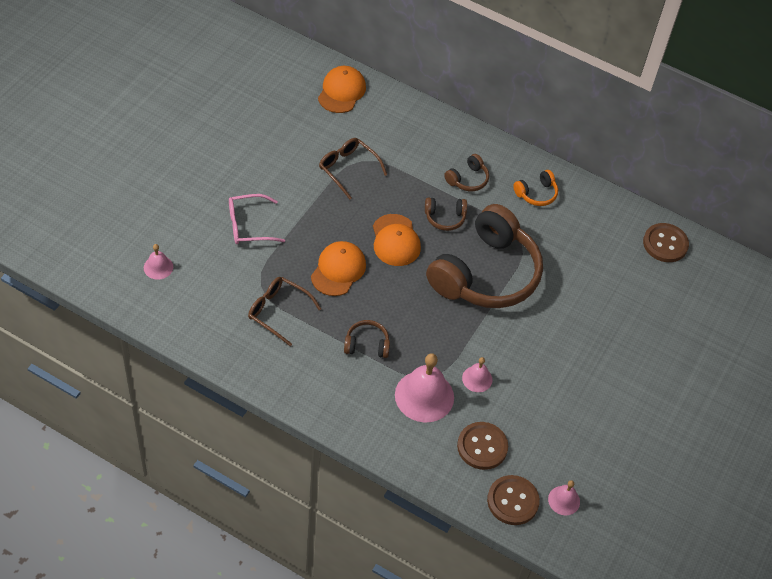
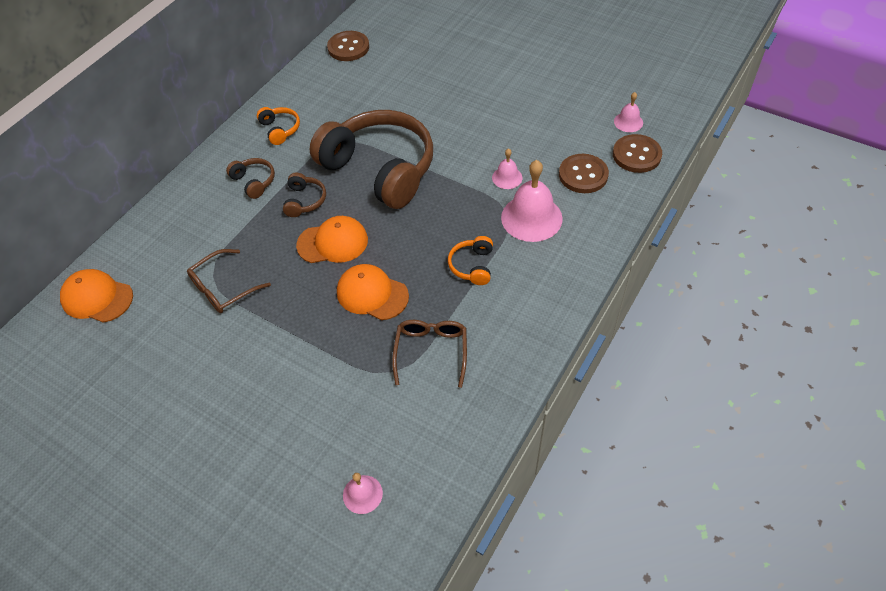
camera: 80 degrees left, 0 degrees up
(248, 226) = (300, 390): pink glasses -> none
(278, 311) = (431, 351): brown glasses -> brown glasses turned 150 degrees clockwise
(367, 345) = (472, 266): brown headphones -> orange headphones

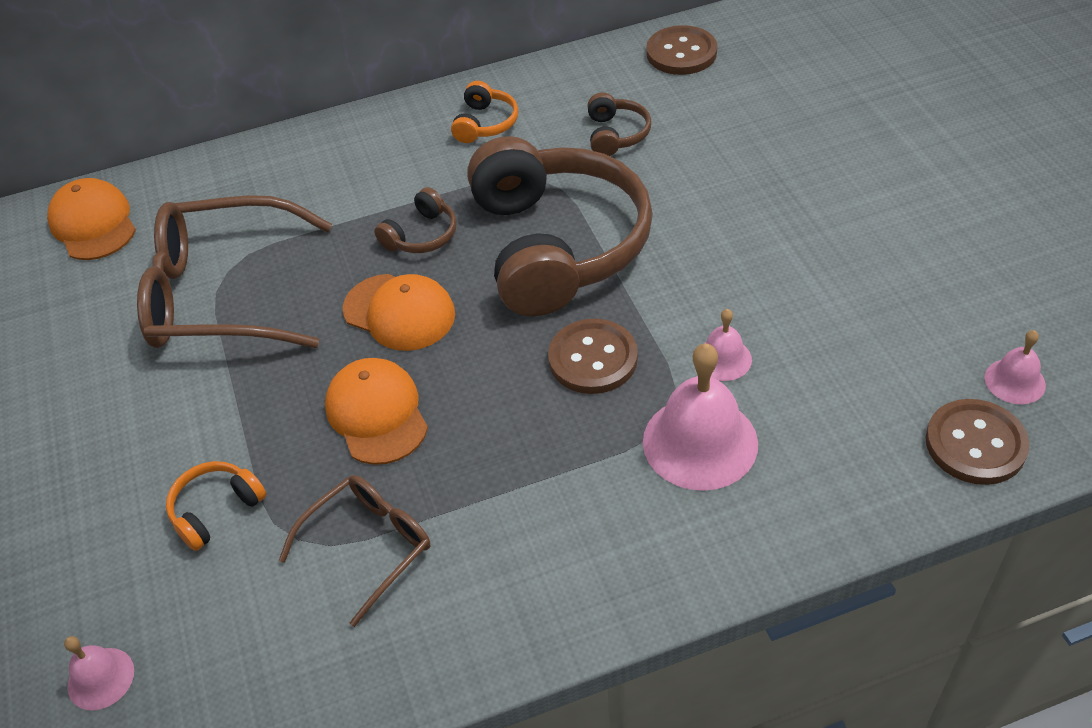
camera: 40 degrees right, 5 degrees down
(223, 288) = (222, 294): brown glasses -> brown glasses, size x1.79
(254, 182) = (388, 176): brown headphones -> brown headphones (616, 134)
(472, 266) = (543, 460): orange headphones -> orange headphones (216, 510)
(583, 175) = (849, 424): brown button -> brown button (593, 359)

